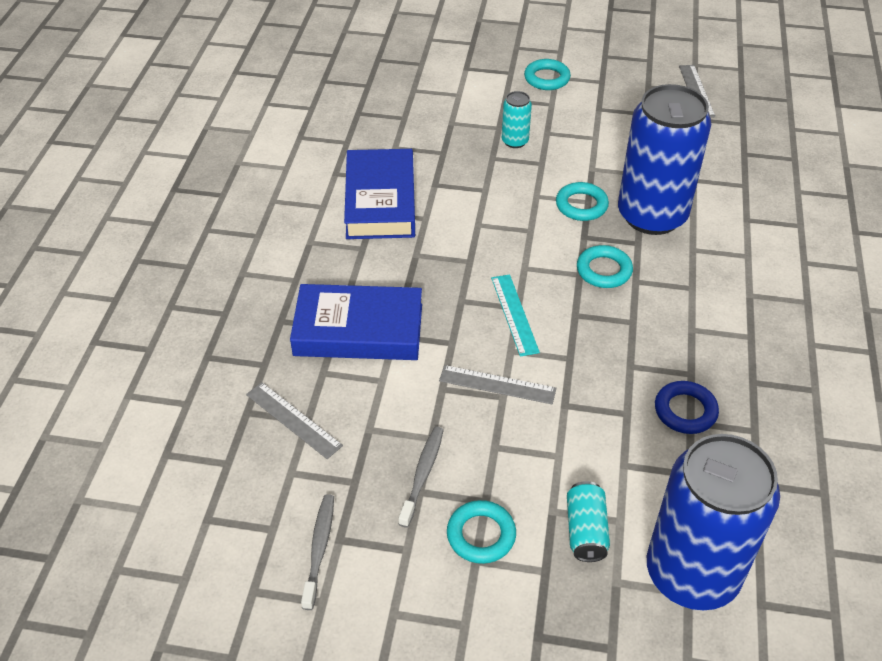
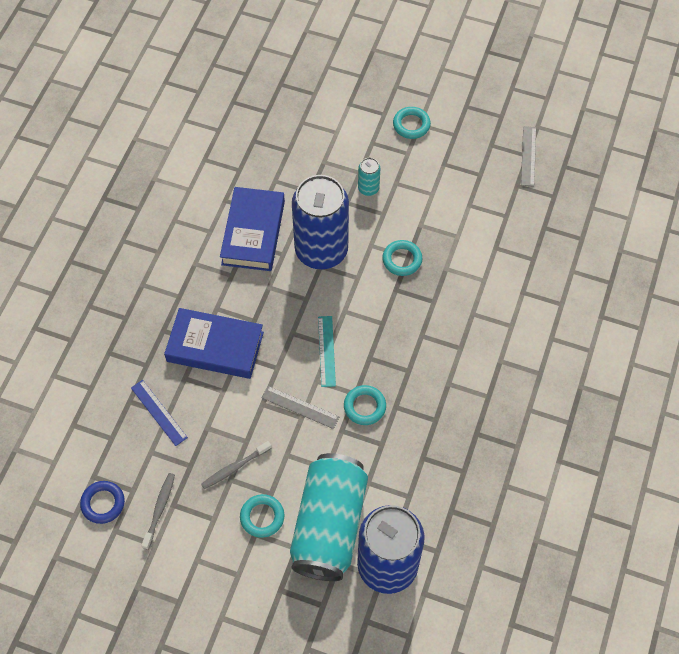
camera: 10 degrees right, 15 degrees up
(293, 420) = (158, 412): grey ruler -> blue ruler
(422, 474) = (235, 468): grey toothbrush -> grey toothbrush turned 150 degrees counterclockwise
(586, 531) = (329, 525): turquoise can -> turquoise can, size x2.41
(604, 270) = (401, 323): turquoise ring -> turquoise ring (364, 406)
(652, 215) = (452, 277): blue can -> blue can (321, 250)
(685, 411) = (421, 449): blue ring -> blue ring (103, 503)

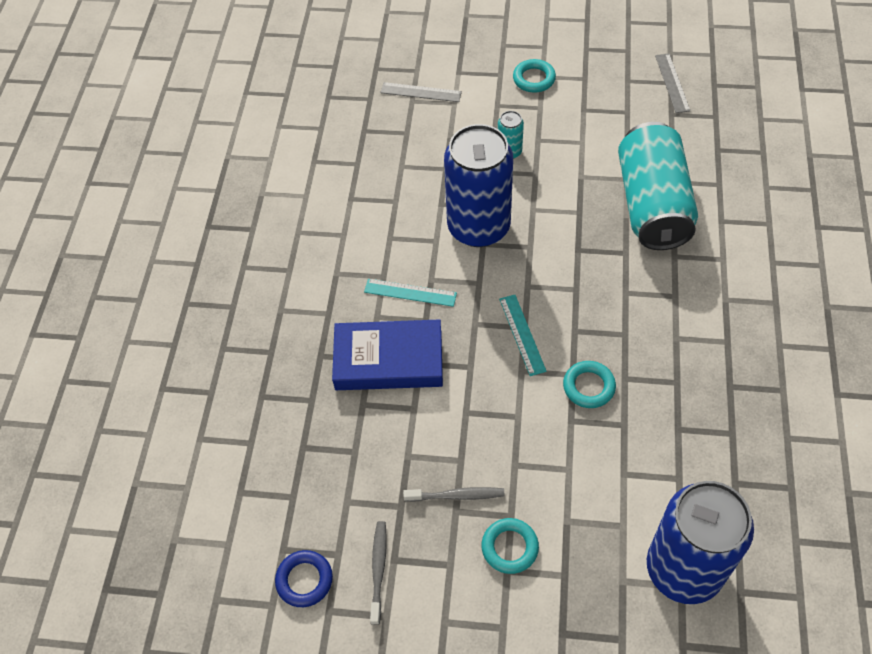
camera: 10 degrees left, 5 degrees down
(158, 412) = (343, 452): blue ruler -> none
(235, 468) = (456, 495): grey toothbrush -> grey toothbrush turned 135 degrees counterclockwise
(248, 294) = (410, 293): none -> turquoise ruler
(253, 233) = (394, 225): blue book -> none
(300, 407) = (512, 405): grey ruler -> grey ruler (421, 92)
(329, 525) = (595, 537): turquoise can -> turquoise can (652, 204)
(402, 260) = (573, 217): turquoise ring -> none

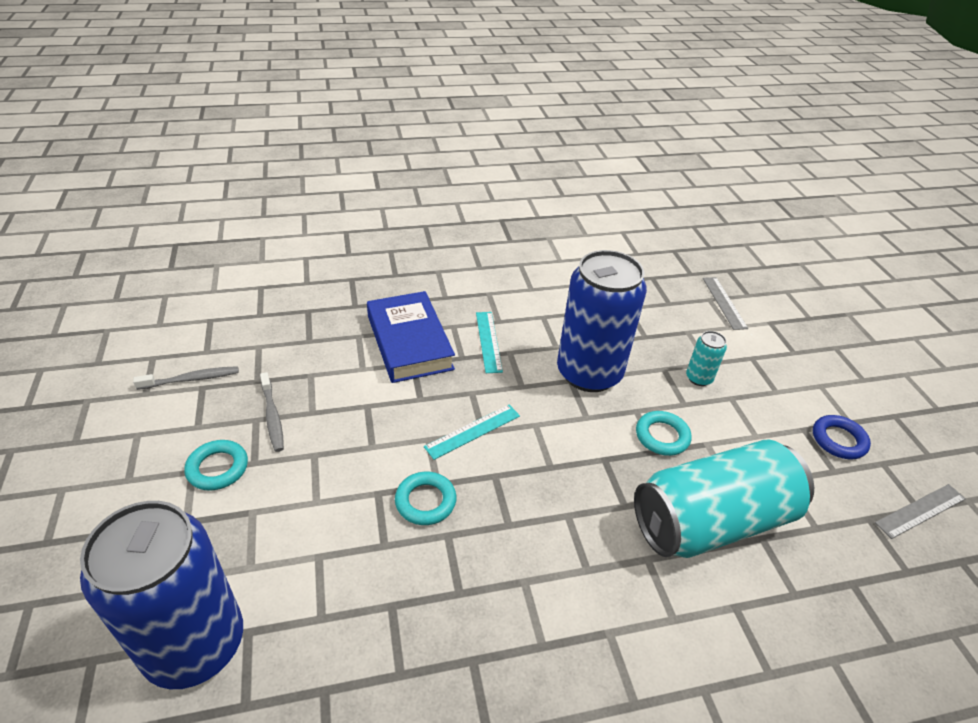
camera: 65 degrees right, 15 degrees down
(304, 580) = (181, 337): blue ring -> blue ring (838, 440)
(534, 79) = (811, 379): turquoise ring -> turquoise ring (662, 436)

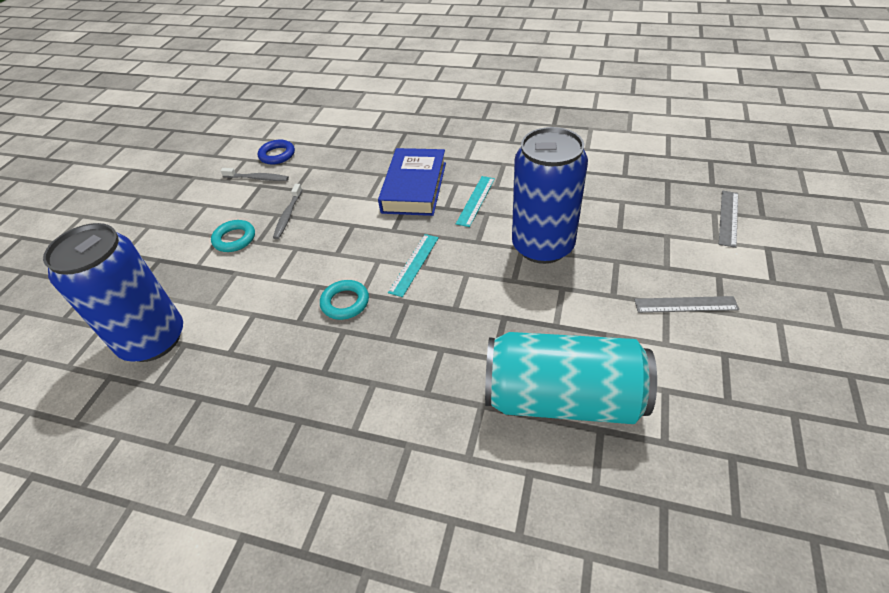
camera: 35 degrees right, 5 degrees up
(473, 431) = (414, 264): turquoise ruler -> turquoise ruler turned 60 degrees counterclockwise
(662, 436) = (570, 315): turquoise ring -> none
(699, 378) = (646, 277): turquoise can -> none
(838, 440) = (757, 376): blue ring -> blue ring (277, 155)
(920, 510) = (803, 472): grey ruler -> grey ruler (685, 304)

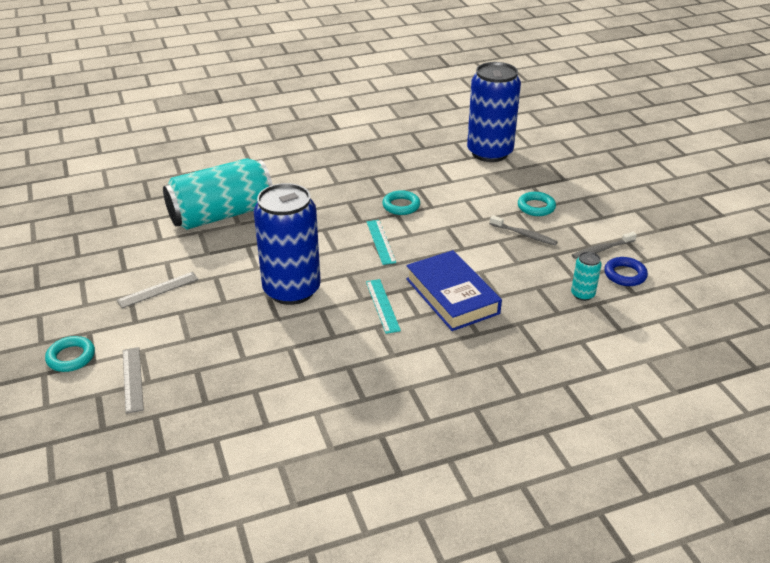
camera: 140 degrees right, 10 degrees down
(288, 215) = (524, 235): grey toothbrush -> grey toothbrush turned 150 degrees clockwise
(325, 153) = (582, 294): none -> turquoise can
(792, 260) = (71, 357): none -> turquoise ring

